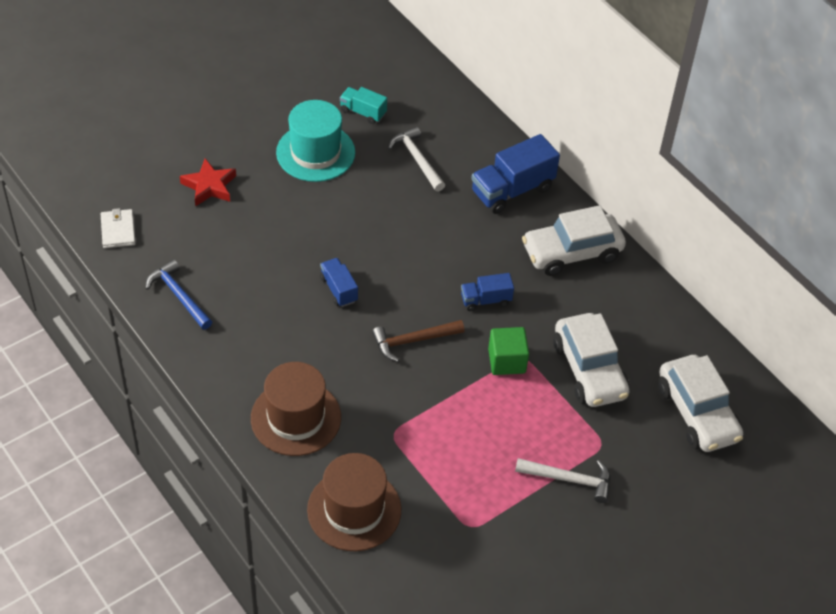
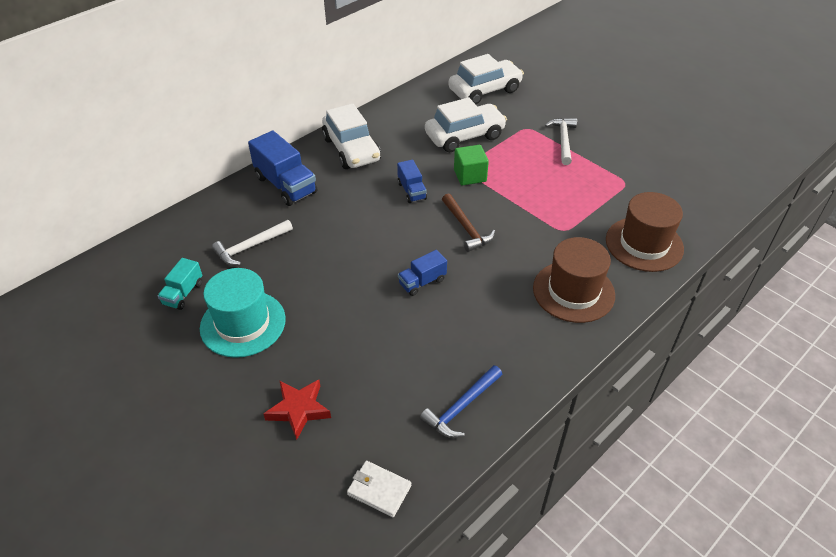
camera: 95 degrees left, 5 degrees down
(118, 230) = (379, 490): white wallet -> white wallet turned 45 degrees clockwise

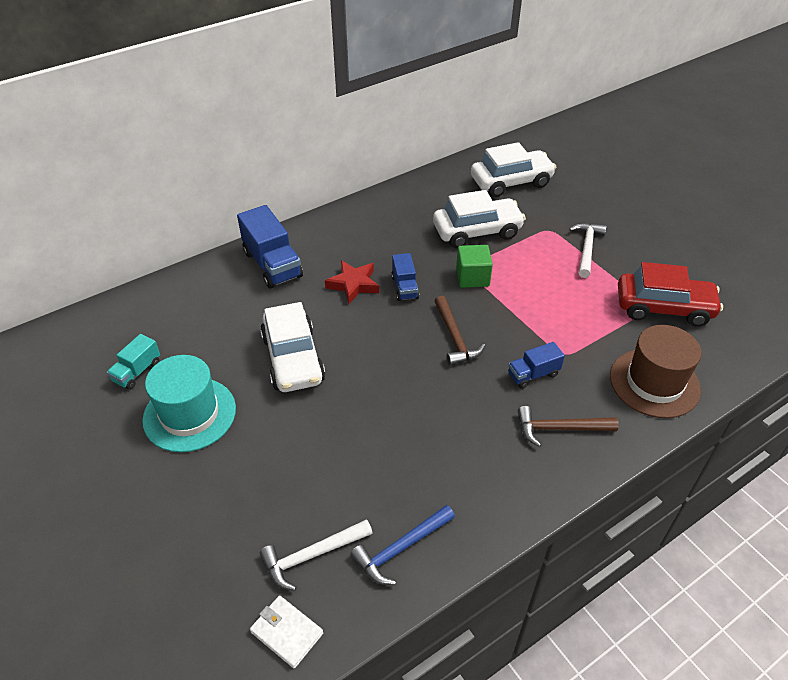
camera: 10 degrees right, 0 degrees up
(250, 247) = (219, 329): white hammer -> white hammer (312, 555)
(299, 410) = (223, 522): red star -> red star (353, 284)
(351, 149) = (351, 233): white car -> white car (293, 359)
(422, 282) = (391, 393): blue truck -> blue truck (533, 374)
(573, 291) = (559, 428): brown hat -> brown hammer
(638, 182) = (663, 308): none -> red car

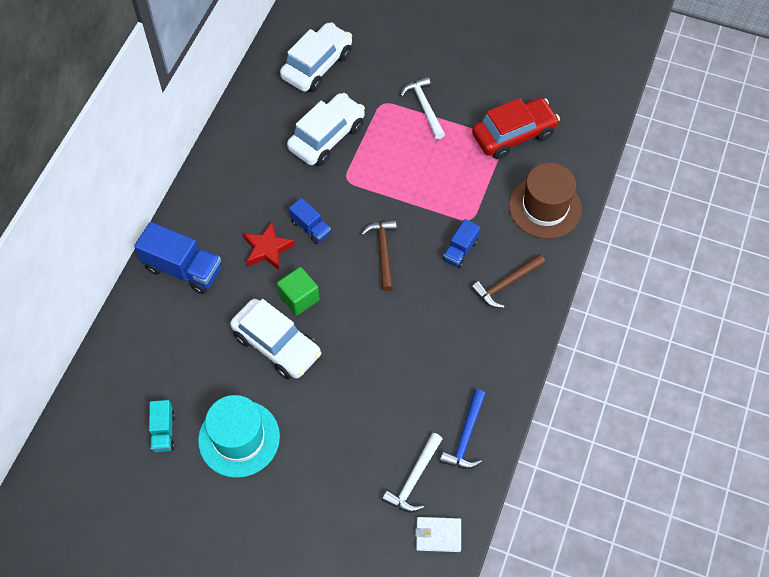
camera: 35 degrees left, 15 degrees up
(455, 337) = (383, 252): brown hammer -> brown hammer turned 135 degrees counterclockwise
(472, 277) = (356, 187): green cube -> green cube (299, 298)

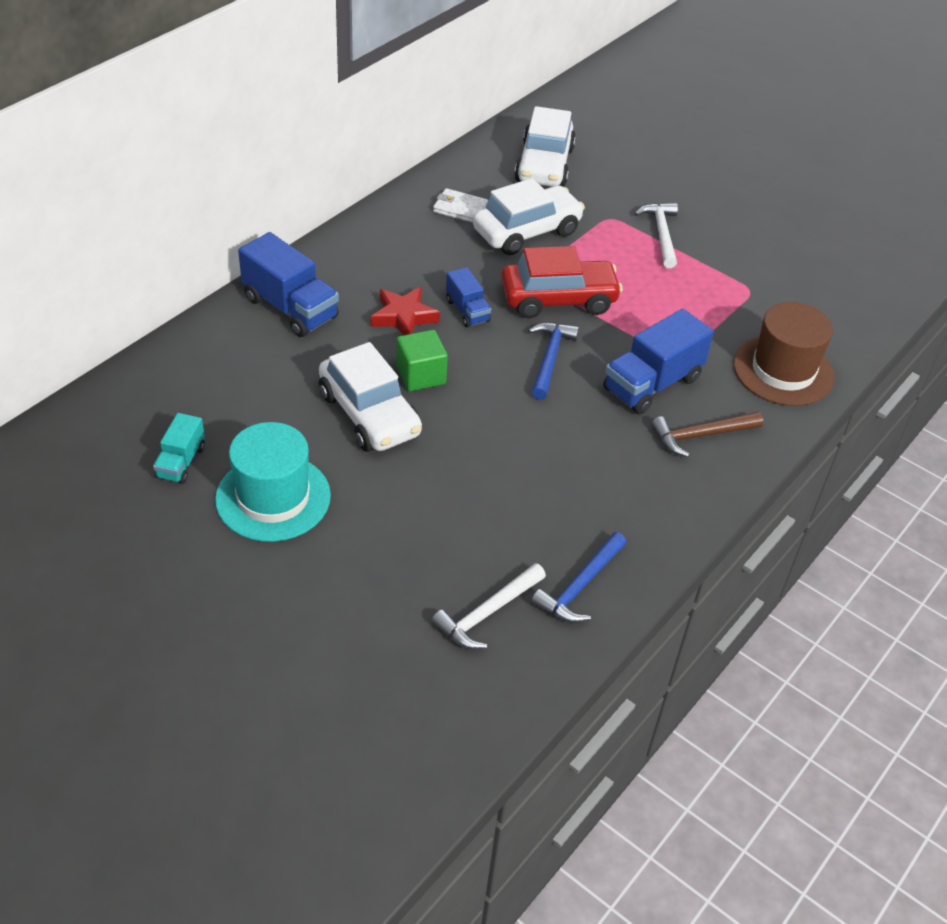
camera: 15 degrees right, 15 degrees down
(317, 65) = (544, 165): white car -> white car turned 135 degrees clockwise
(383, 252) = (549, 359): brown hammer -> blue hammer
(438, 535) = (494, 690): white wallet -> white wallet (460, 208)
(460, 250) = (652, 384): blue truck -> blue truck, size x1.77
(513, 135) = (767, 288): red car -> red car (558, 299)

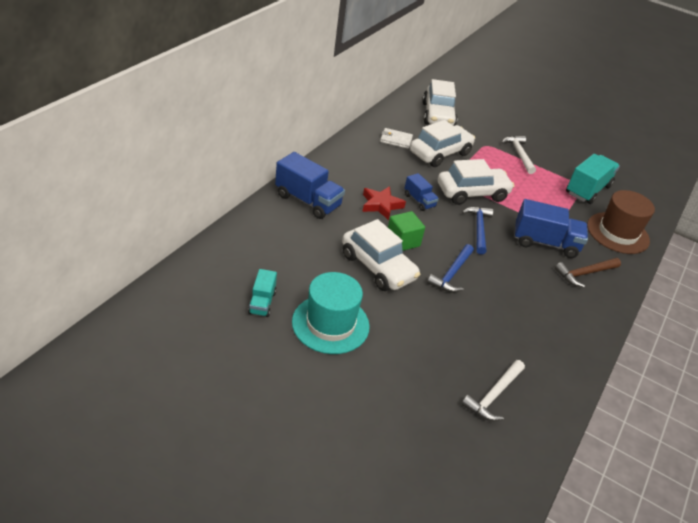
camera: 10 degrees left, 5 degrees down
(558, 299) = (472, 193): red car -> white car
(580, 586) = (545, 374): blue hammer -> blue hammer (452, 274)
(652, 384) = (545, 243): blue truck -> blue truck turned 120 degrees counterclockwise
(759, 297) = (588, 190): none -> turquoise truck

